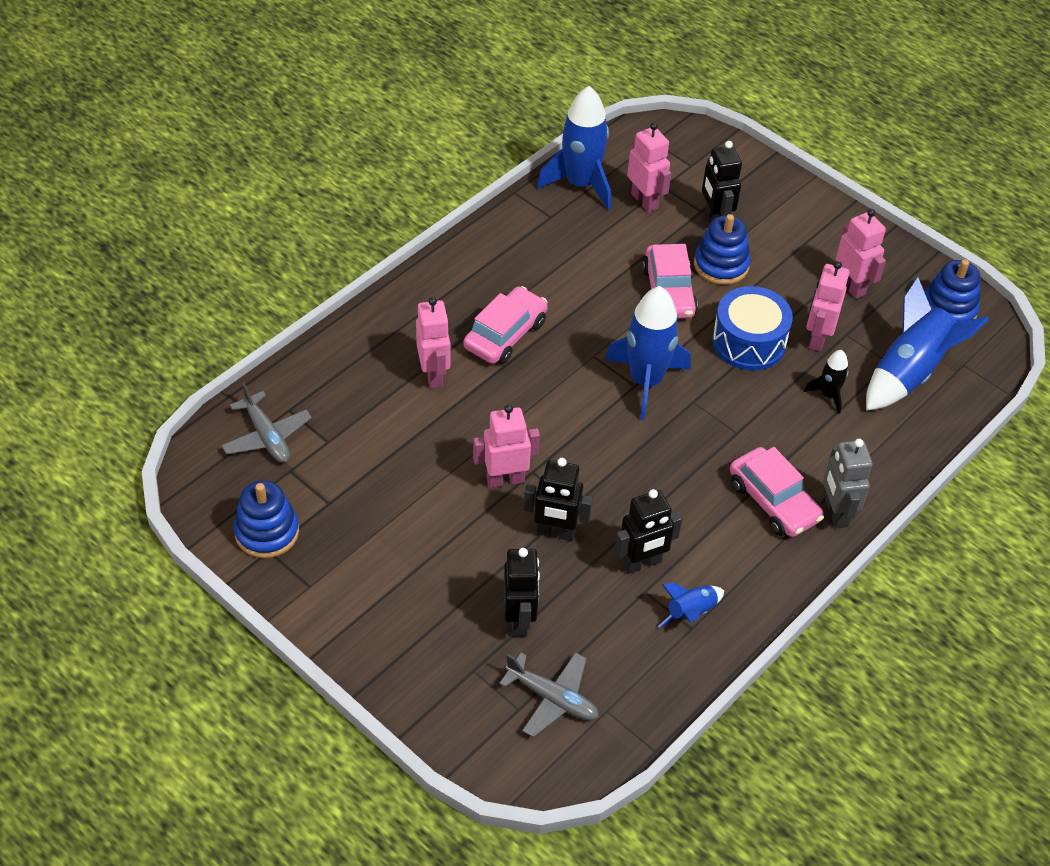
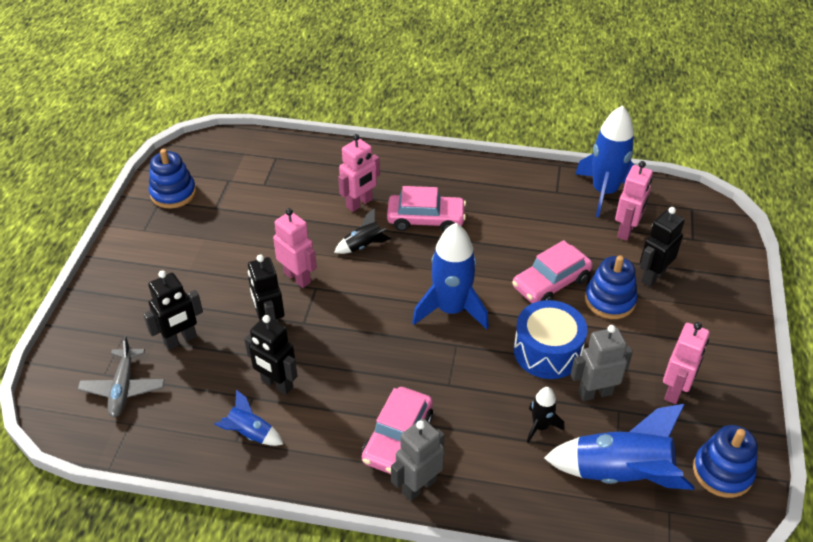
camera: 60 degrees right, 5 degrees down
(267, 436) = (247, 159): grey plane -> none
(502, 403) = (363, 245): none -> black rocket
(817, 338) = (595, 393): pink robot -> grey robot

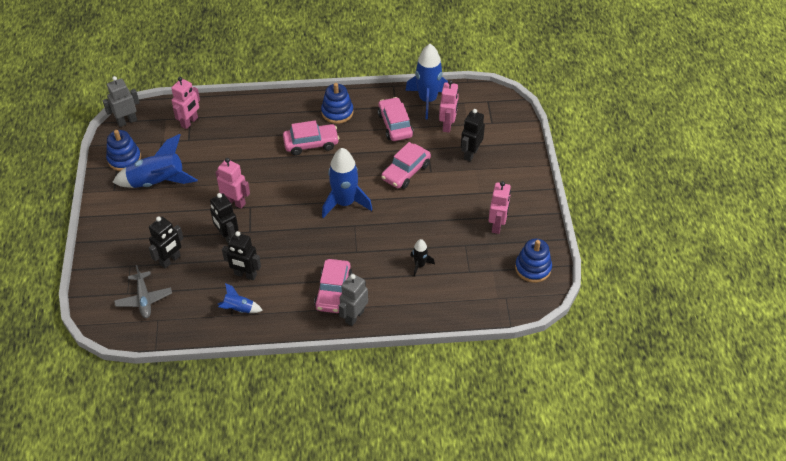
camera: 15 degrees left, 5 degrees up
(359, 203) = (261, 141): pink robot -> pink robot (189, 122)
(363, 245) = (273, 171): black rocket -> none
(547, 351) = (413, 217): blue drum -> none
(550, 216) = (395, 125): none -> pink car
(595, 393) = (448, 237): grey robot -> grey robot (127, 121)
(610, 300) = (446, 175): blue stacking toy -> blue stacking toy (337, 112)
(620, 474) = (473, 282): blue rocket -> blue rocket (157, 182)

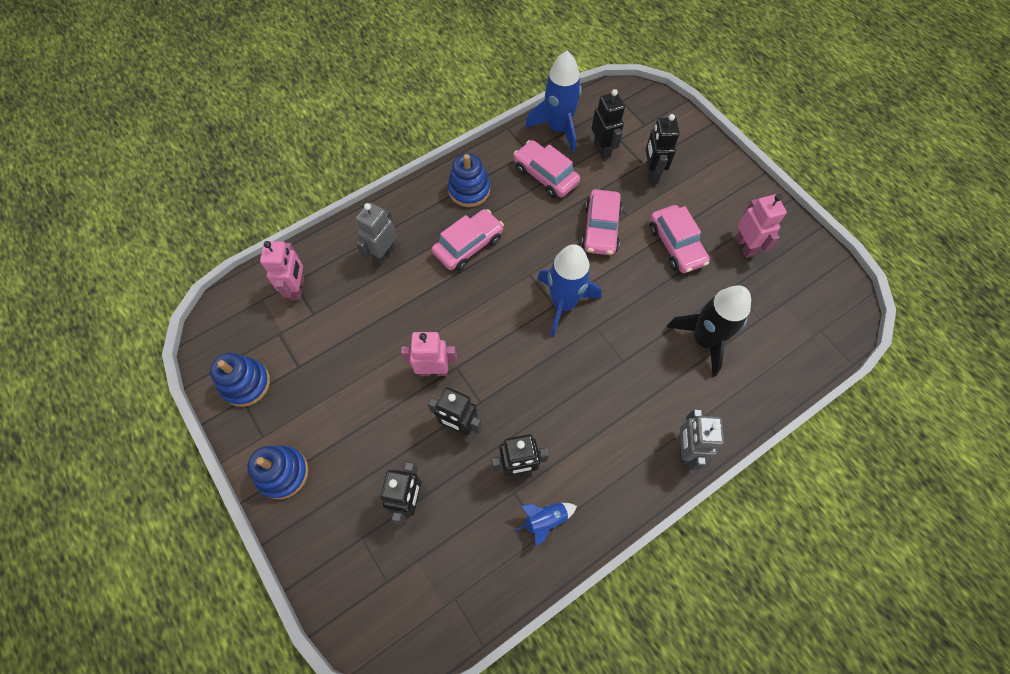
camera: 30 degrees left, 15 degrees up
(127, 121) = (212, 327): grey robot -> grey robot (384, 254)
(144, 299) = (415, 578): grey plane -> none
(157, 182) = (314, 394): blue rocket -> none
(333, 291) = (637, 429): pink car -> pink car (676, 245)
(419, 265) = (704, 340): black rocket -> black rocket, size x2.00
(448, 125) = (602, 149): pink robot -> black robot
(533, 268) = (819, 279): blue stacking toy -> blue stacking toy (283, 473)

